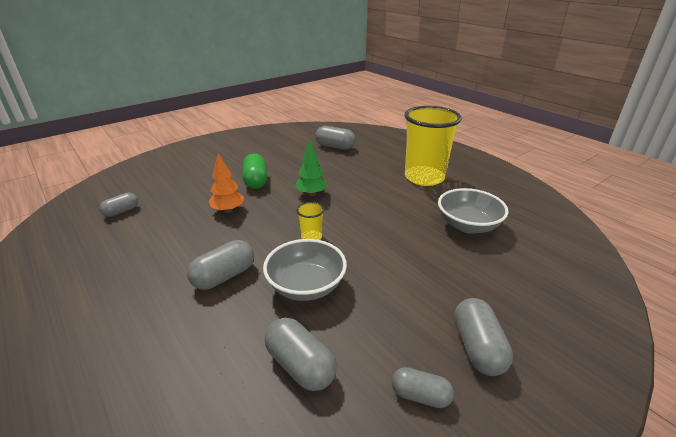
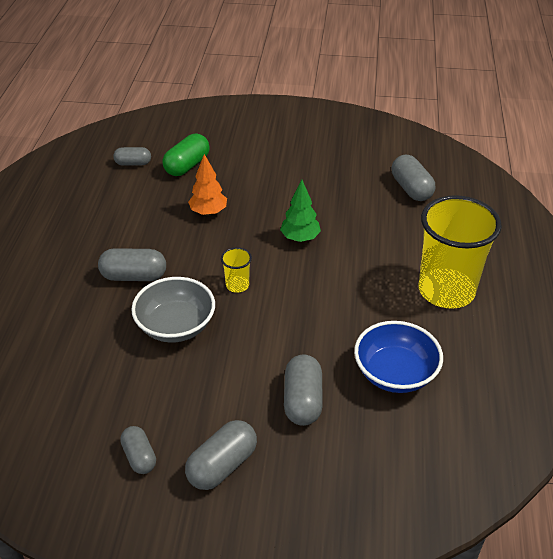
camera: 45 degrees right, 10 degrees up
(255, 181) = (271, 191): green capsule -> green capsule (187, 166)
(300, 365) = (99, 379): grey capsule -> grey capsule (302, 400)
(468, 225) = (395, 373): grey bowl -> blue bowl

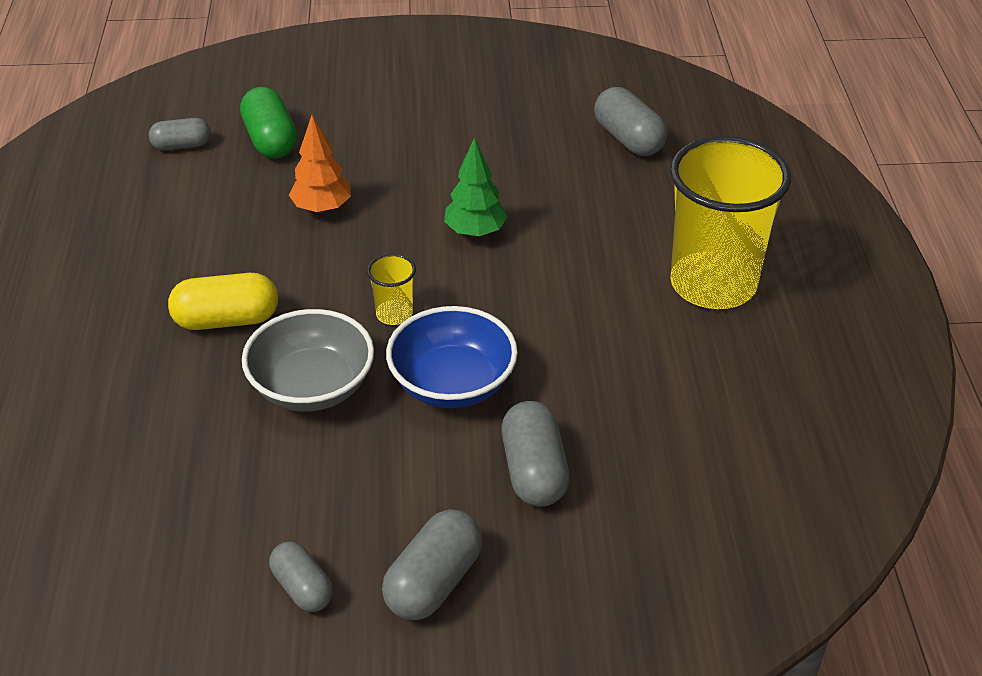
camera: 10 degrees left, 0 degrees up
(134, 276) = (227, 320): grey capsule -> yellow capsule
(187, 166) = (270, 140): green capsule -> green capsule turned 45 degrees counterclockwise
(395, 373) = (663, 413): blue bowl -> blue bowl (452, 384)

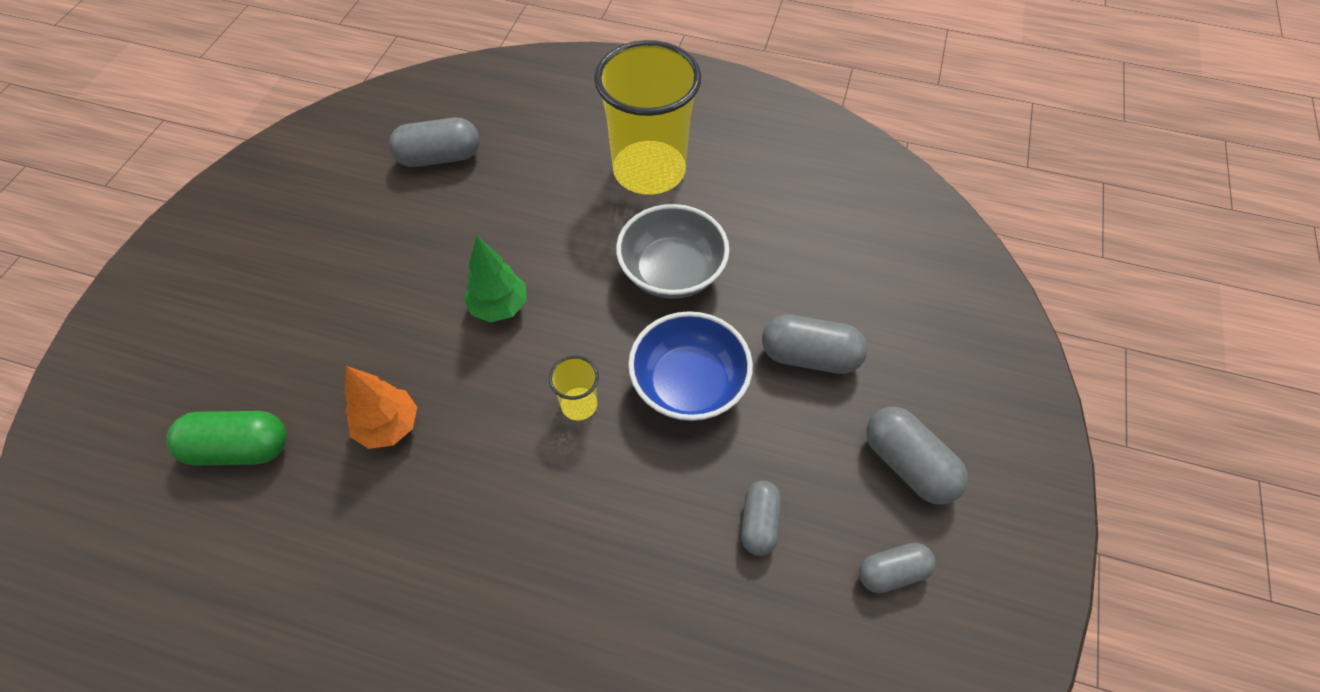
camera: 70 degrees left, 15 degrees up
(181, 146) = (183, 548): grey capsule -> grey capsule (759, 523)
(227, 320) = (516, 562): yellow capsule -> none
(312, 387) = (647, 502): grey bowl -> grey bowl (672, 272)

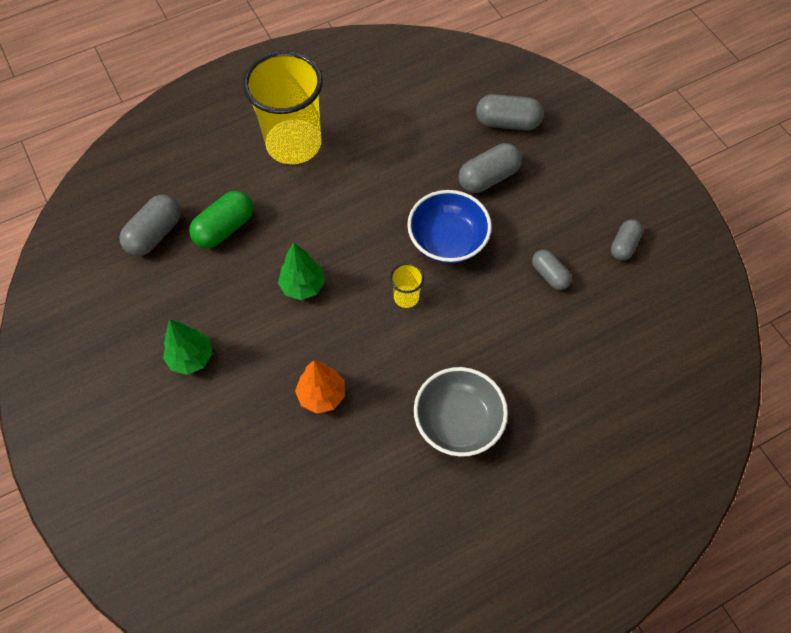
camera: 45 degrees left, 5 degrees up
(239, 448) = (253, 480): green capsule -> green capsule (225, 228)
(334, 288) = (191, 358): none -> green tree
(672, 272) = (373, 190): grey bowl -> grey bowl (458, 421)
(908, 464) = (583, 192): grey capsule -> grey capsule (507, 122)

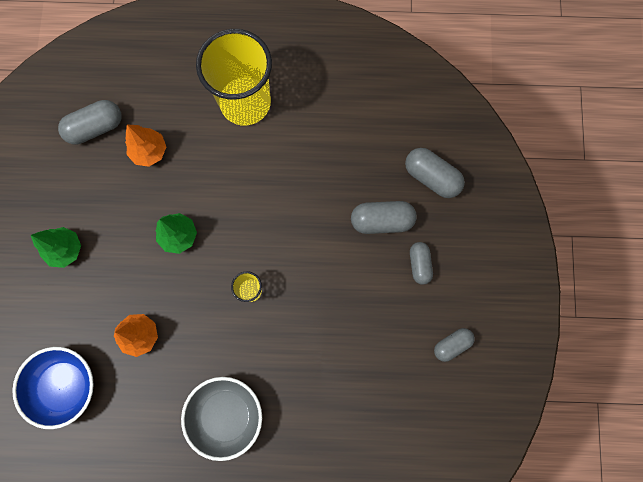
camera: 30 degrees right, 15 degrees up
(225, 228) = (149, 151): green capsule -> orange tree
(447, 240) = (313, 259): blue bowl -> blue bowl (65, 386)
(549, 275) = (374, 336): grey capsule -> grey capsule (419, 264)

